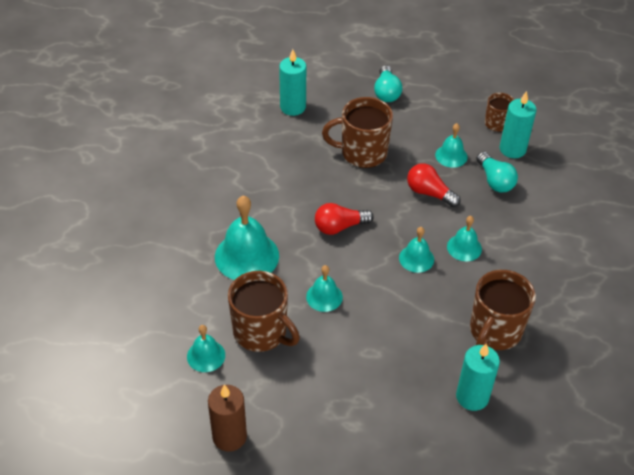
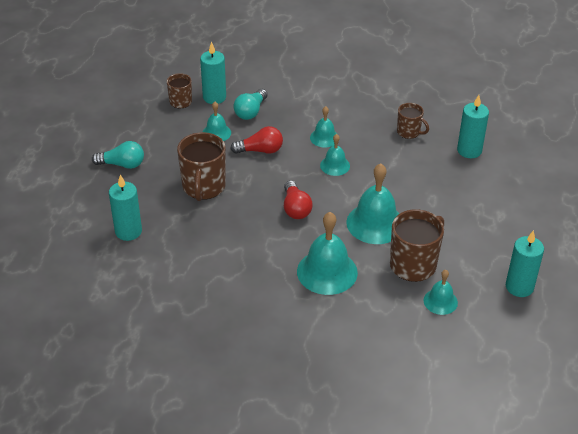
camera: 85 degrees left, 5 degrees down
(229, 436) = (519, 287): brown candle -> turquoise candle
(324, 297) = (375, 223): turquoise bell -> turquoise bell, size x1.82
(429, 193) = (260, 150): red light bulb -> red light bulb turned 135 degrees counterclockwise
(494, 331) = (409, 132): brown mug -> brown mug, size x0.57
(495, 181) = (250, 112): turquoise light bulb -> turquoise light bulb turned 135 degrees clockwise

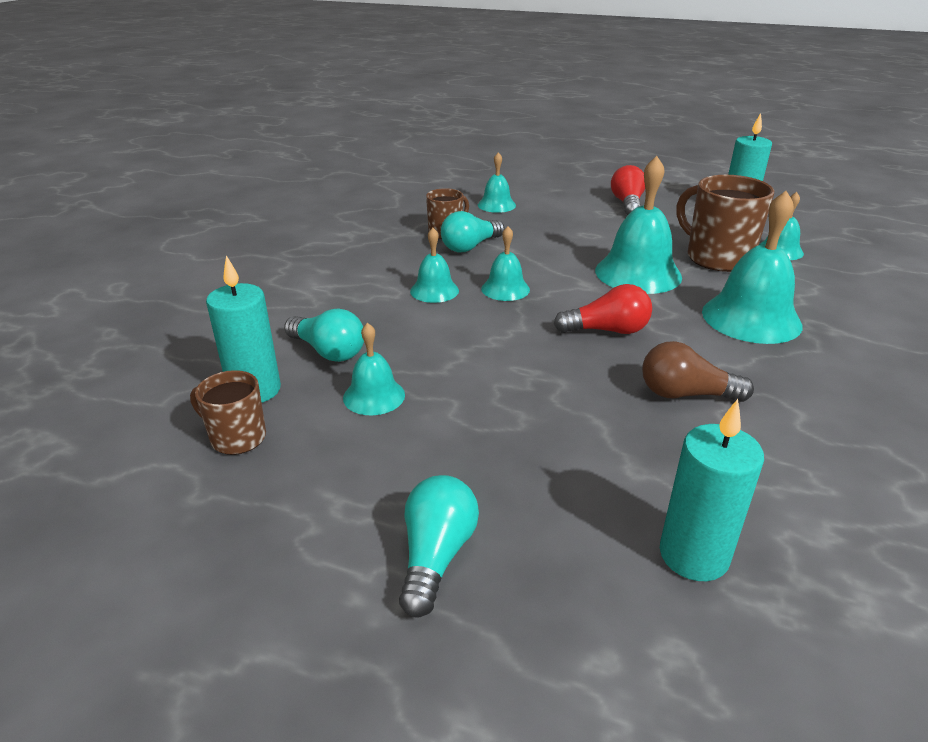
camera: 80 degrees left, 10 degrees down
(203, 187) = (542, 425): brown mug -> none
(237, 236) = (685, 394): none -> brown light bulb
(260, 150) = (447, 350): red light bulb -> red light bulb (627, 204)
(390, 145) = (470, 246): none -> turquoise light bulb
(469, 150) = (496, 205): turquoise candle -> turquoise bell

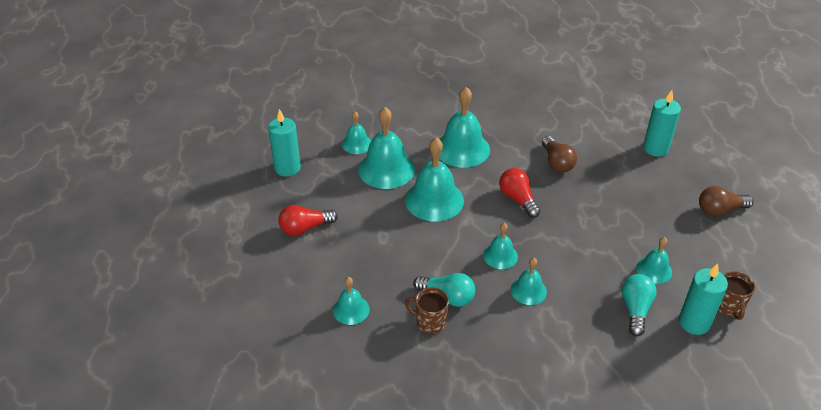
camera: 115 degrees left, 10 degrees up
(436, 555) = (720, 210): turquoise light bulb -> brown light bulb
(717, 258) = (386, 169): brown mug -> turquoise bell

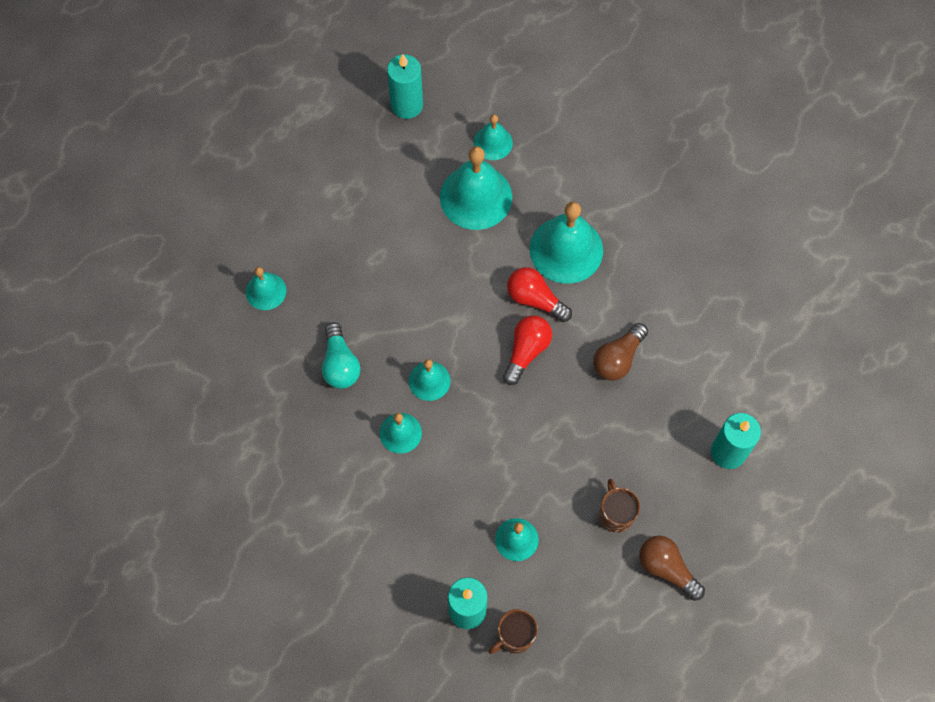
camera: 55 degrees right, 25 degrees up
(305, 228) = (337, 181): red light bulb -> red light bulb (535, 299)
(430, 322) = (299, 367): brown mug -> brown mug (616, 514)
(434, 200) = (464, 271): turquoise bell -> none
(635, 309) = (446, 546): turquoise light bulb -> none

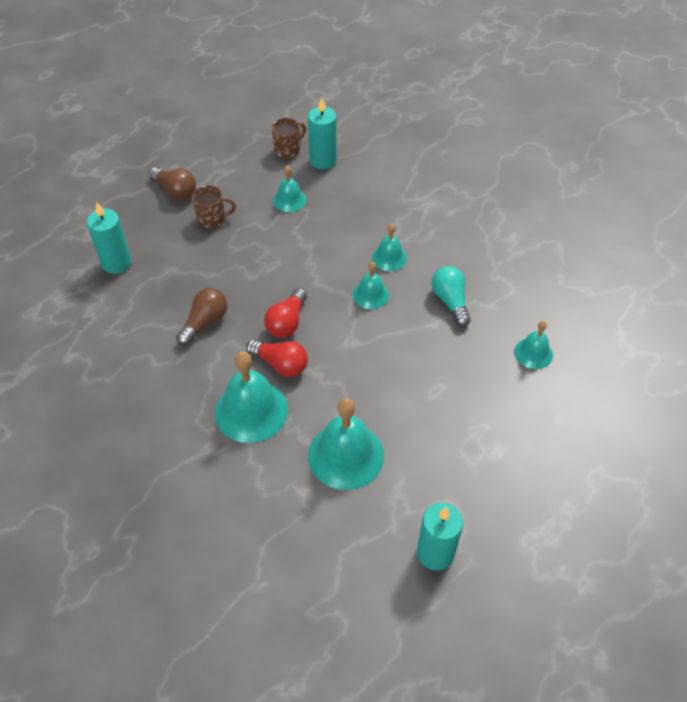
camera: 175 degrees right, 15 degrees down
(493, 142) = (333, 516): turquoise bell -> none
(616, 514) = (212, 219): brown mug -> brown mug turned 75 degrees counterclockwise

